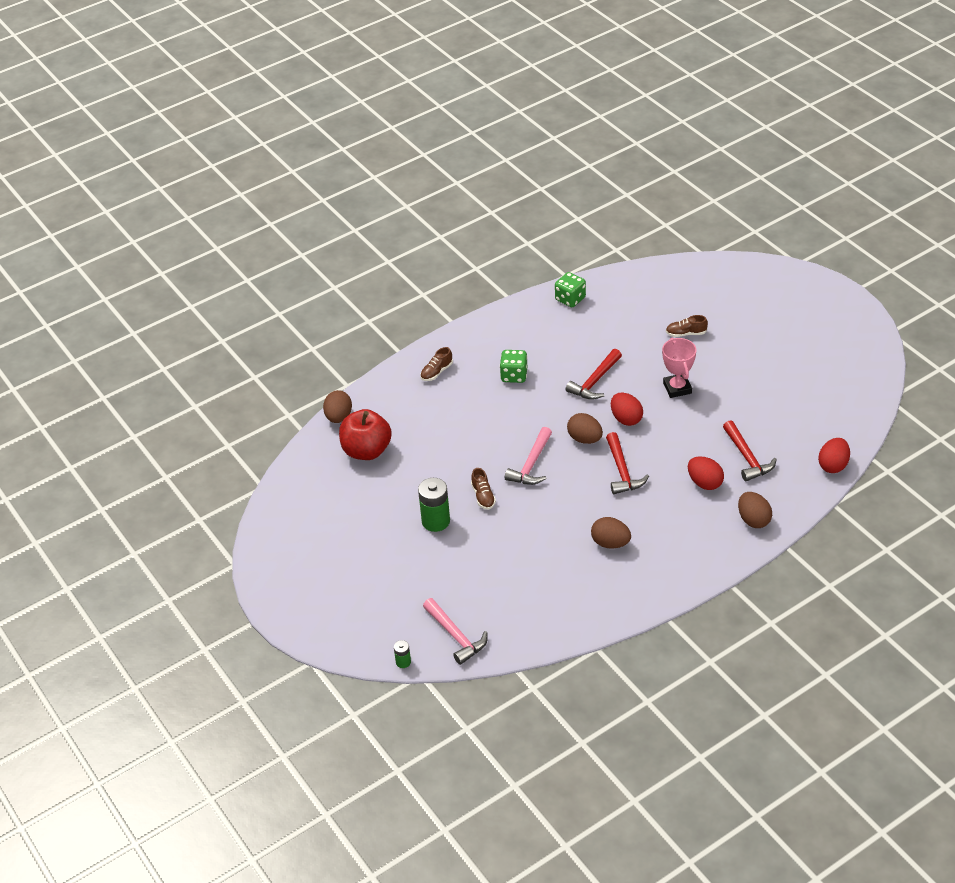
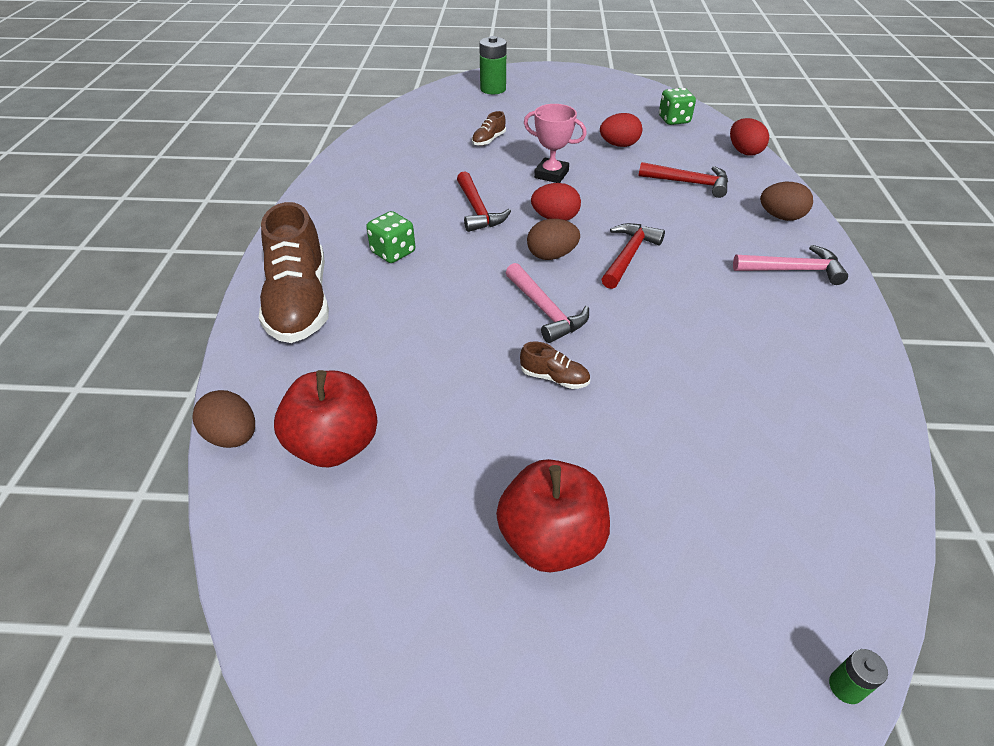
camera: 55 degrees left, 0 degrees up
(387, 547) = (551, 539): none -> red apple
(435, 521) = (552, 450): green battery -> green battery (493, 89)
(436, 372) = (299, 302): brown shoe -> brown shoe, size x2.39
(456, 636) = (818, 567): pink hammer -> pink hammer (793, 270)
(570, 299) = (348, 170): green dice -> green dice (674, 120)
(610, 543) = (737, 318): brown egg -> none
(622, 471) = (628, 256): red hammer -> red hammer turned 90 degrees counterclockwise
(704, 483) = (700, 218): red egg -> red egg (619, 145)

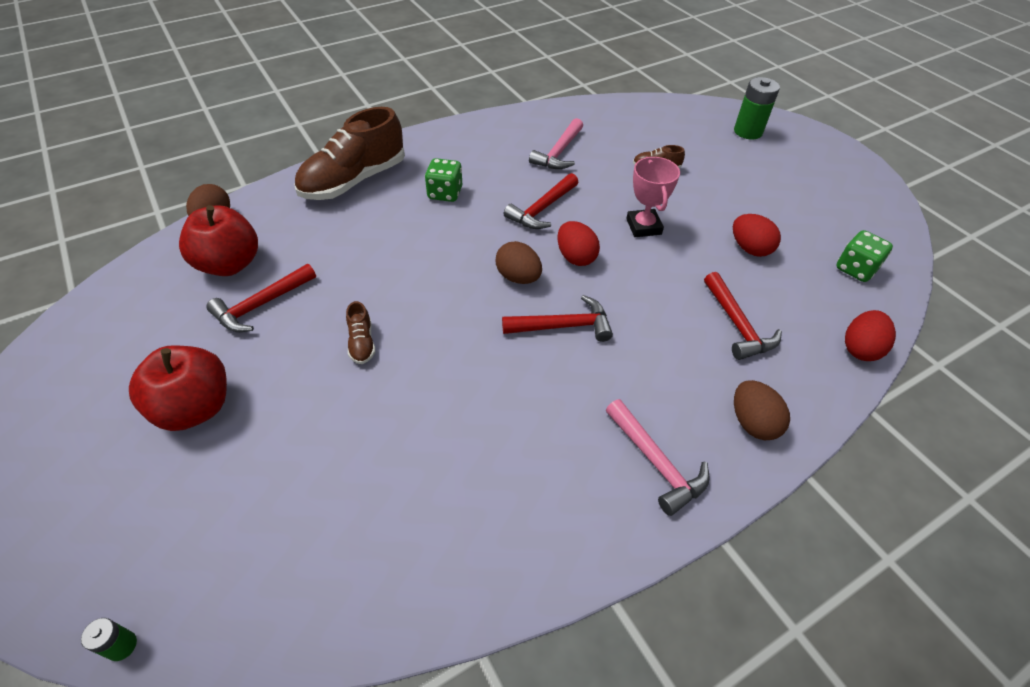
camera: 55 degrees right, 5 degrees up
(432, 436) = (261, 305): none -> red hammer
(545, 310) = (440, 304): pink hammer -> pink hammer (559, 152)

